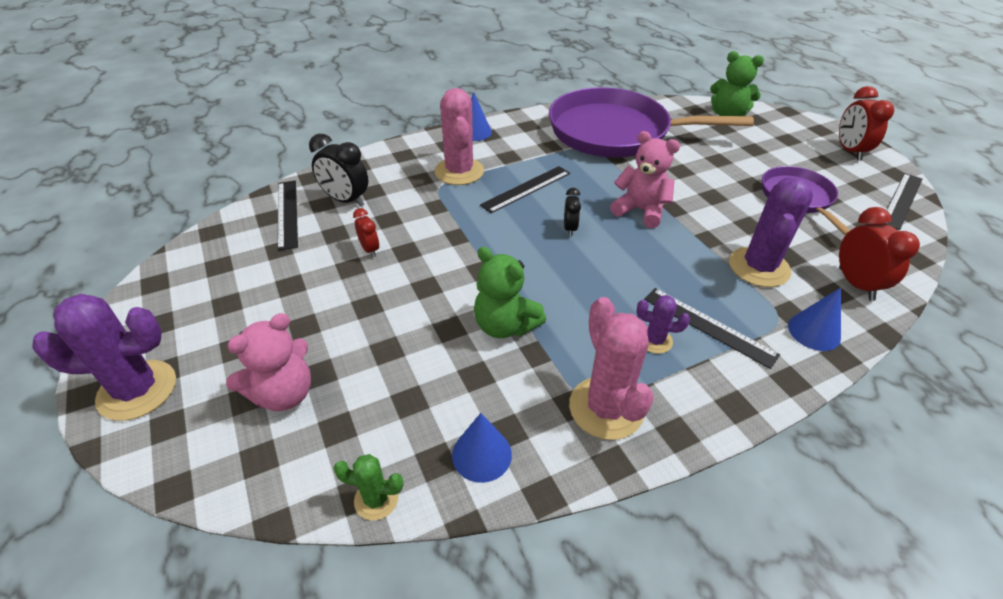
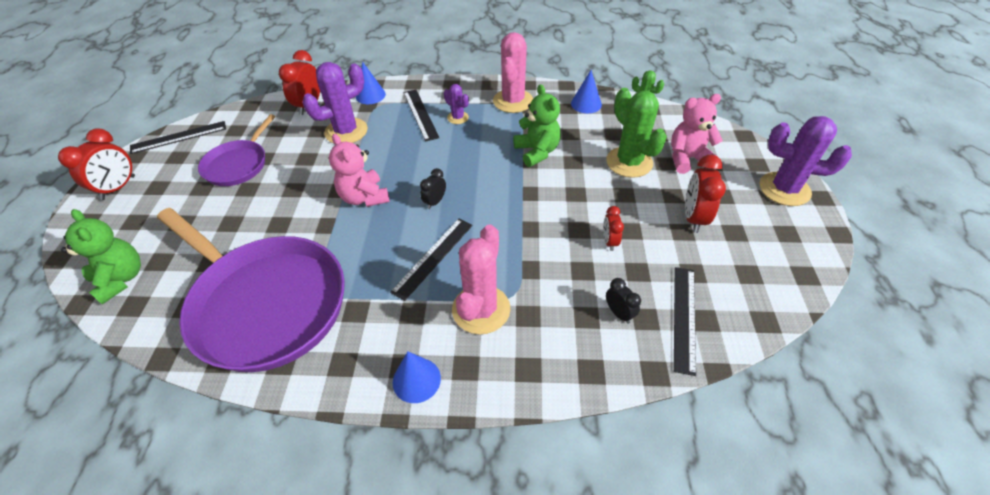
camera: 150 degrees left, 5 degrees up
(276, 304) = (693, 218): none -> red clock
(345, 200) = (619, 313): black clock -> black clock, size x0.58
(371, 355) = (629, 162): none -> green cactus
(526, 189) = (433, 257): black ruler -> black ruler turned 45 degrees counterclockwise

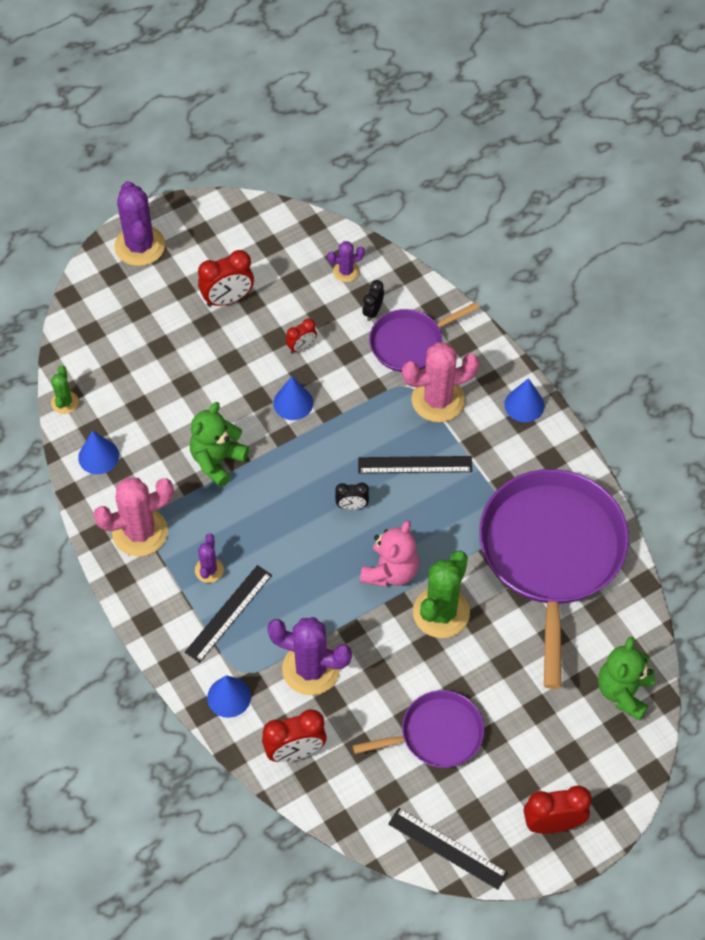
camera: 125 degrees left, 10 degrees up
(556, 211) = (293, 403): none -> blue cone
(561, 323) = (410, 343): none -> purple pan
(629, 162) = (180, 375): green cactus -> green cactus (441, 613)
(684, 317) = (346, 271): black ruler -> purple cactus
(687, 159) = (142, 330): pink teddy bear -> none

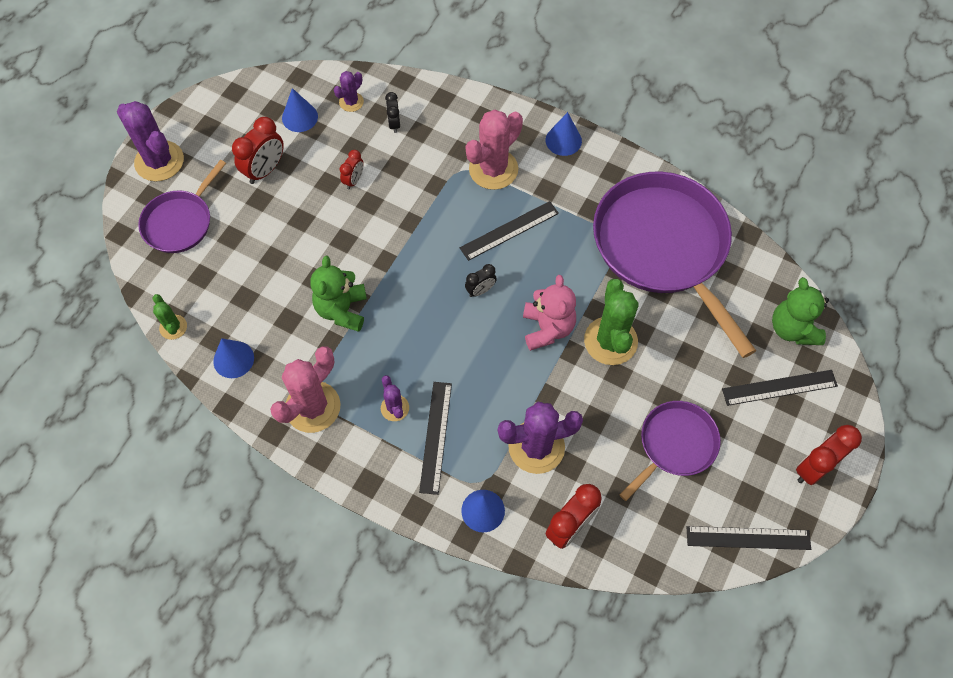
camera: 30 degrees left, 5 degrees up
(293, 403) = (376, 229): blue cone -> blue cone (300, 117)
(410, 343) = (441, 135): purple pan -> purple pan (180, 222)
(571, 737) = (779, 387): none -> black ruler

